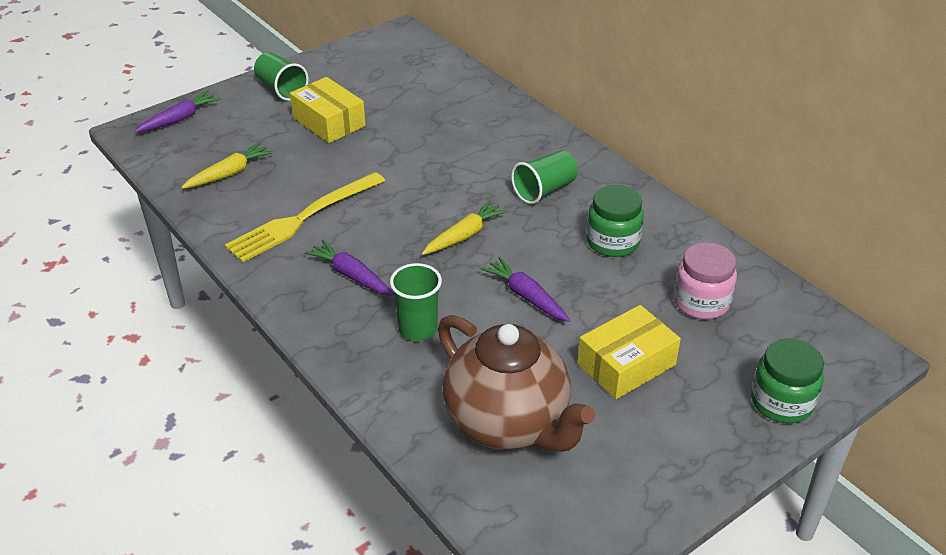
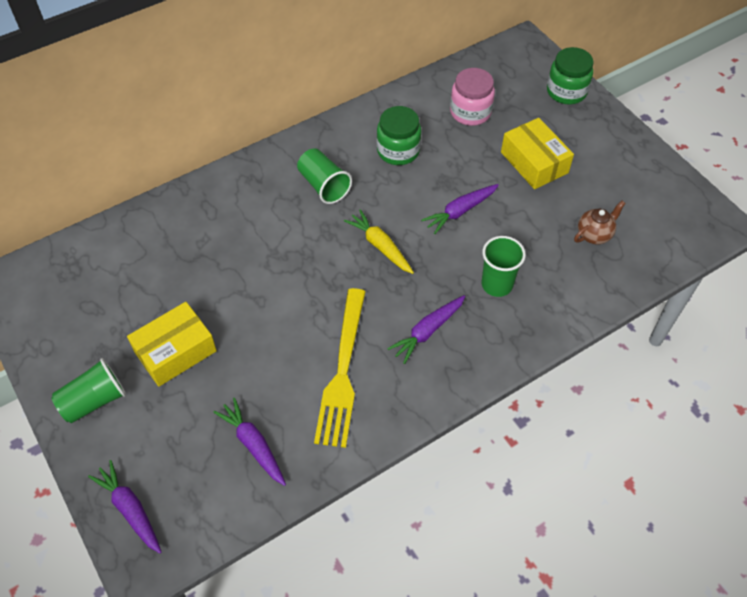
camera: 85 degrees left, 15 degrees up
(229, 173) = (253, 445): yellow carrot -> purple carrot
(301, 219) = (342, 373): yellow fork -> yellow fork turned 45 degrees clockwise
(508, 423) = (594, 235): brown teapot -> brown teapot, size x0.41

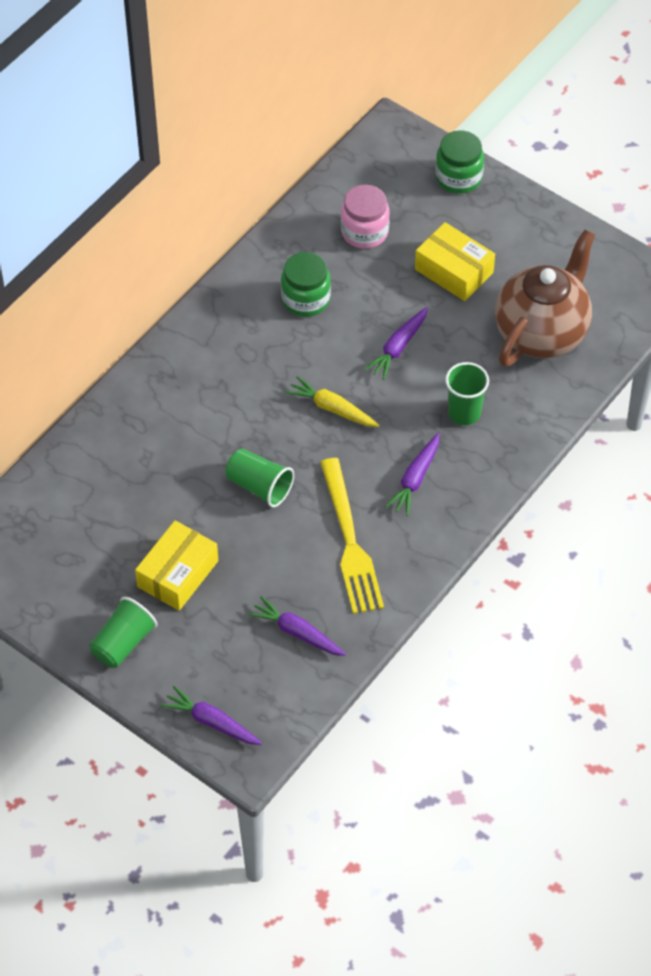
camera: 20 degrees left, 0 degrees up
(324, 185) = (244, 361): green cup -> green cup (259, 486)
(594, 235) = (542, 332): brown teapot -> brown teapot, size x2.43

